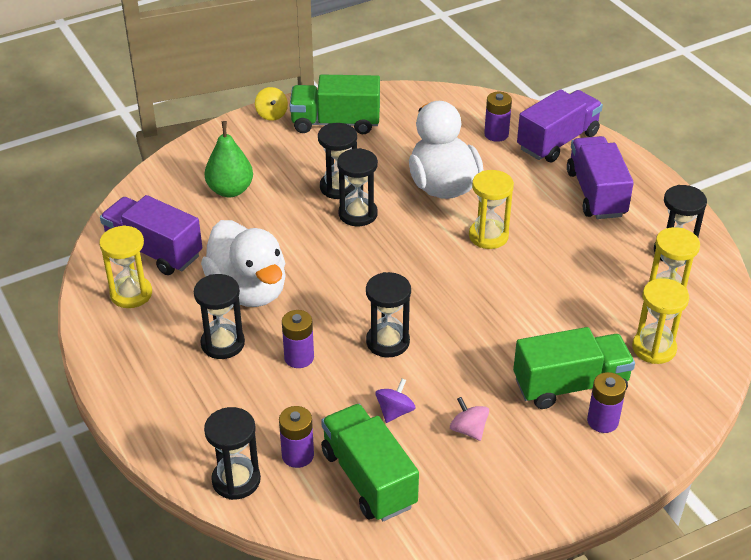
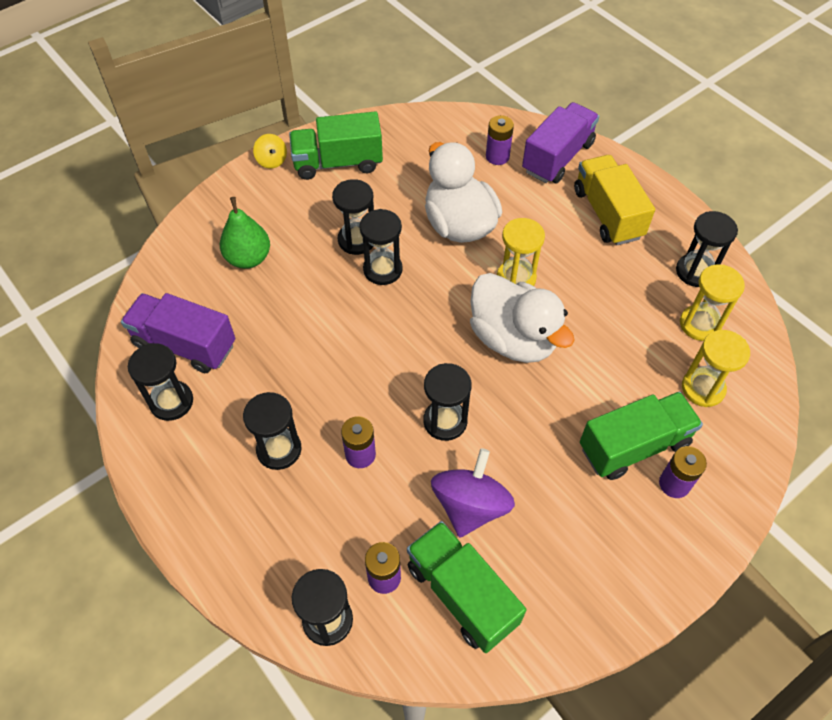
camera: 10 degrees left, 15 degrees up
(131, 294) = (171, 402): yellow hourglass -> black hourglass
(248, 290) = (292, 379): white duck -> white duck (513, 339)
(395, 411) = (470, 506): purple spinning top -> purple spinning top, size x1.93
(468, 430) = (547, 516): pink spinning top -> none
(596, 194) = (607, 214): purple truck -> yellow truck

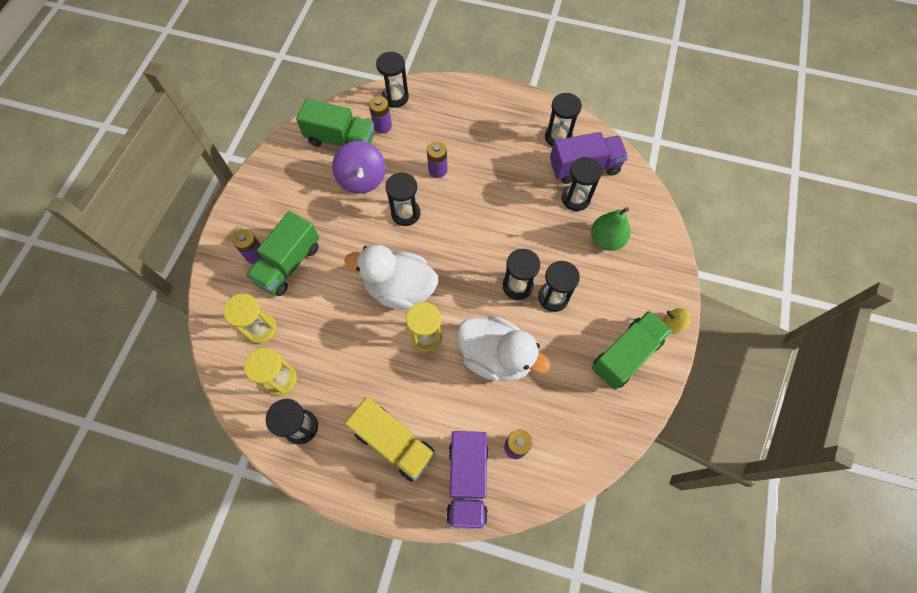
camera: 145 degrees right, 10 degrees up
(279, 449) = (481, 148): black hourglass -> black hourglass (575, 198)

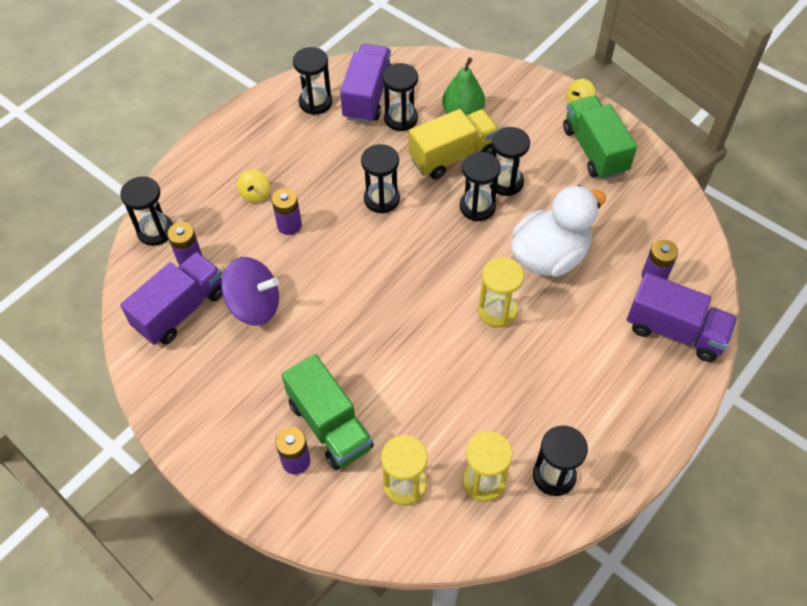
camera: 65 degrees left, 10 degrees down
(341, 140) = (180, 310): green truck -> purple truck
(394, 443) = (609, 385): yellow truck -> yellow truck (453, 156)
(399, 289) = (426, 317): white duck -> none
(405, 213) = (329, 277): black hourglass -> black hourglass (381, 199)
(454, 138) = (255, 194): none -> yellow spinning top

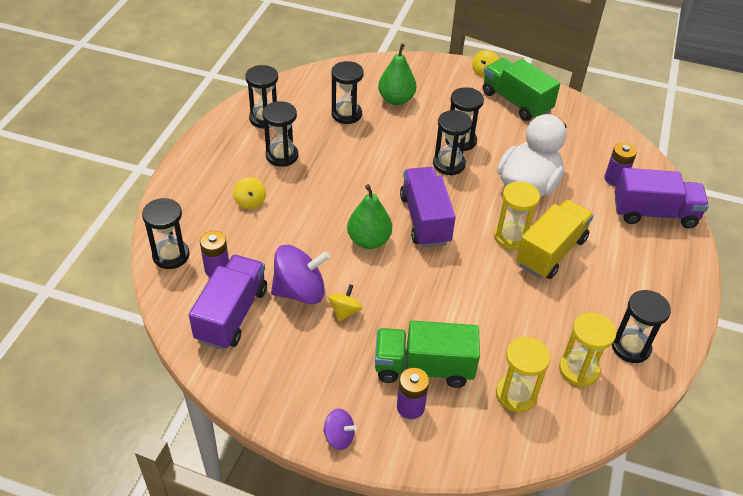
camera: 25 degrees left, 10 degrees down
(215, 467) = (339, 437): none -> purple spinning top
(286, 341) = (345, 311): none -> yellow spinning top
(289, 225) = (295, 218): purple battery -> none
(330, 425) = (423, 367): green truck -> green truck turned 150 degrees clockwise
(348, 271) = (369, 240): none -> green pear
(367, 96) = (308, 104): purple truck -> purple truck (425, 219)
(381, 199) = (365, 178): black hourglass -> black hourglass (282, 156)
(453, 156) = (406, 132): yellow truck -> yellow truck (551, 252)

